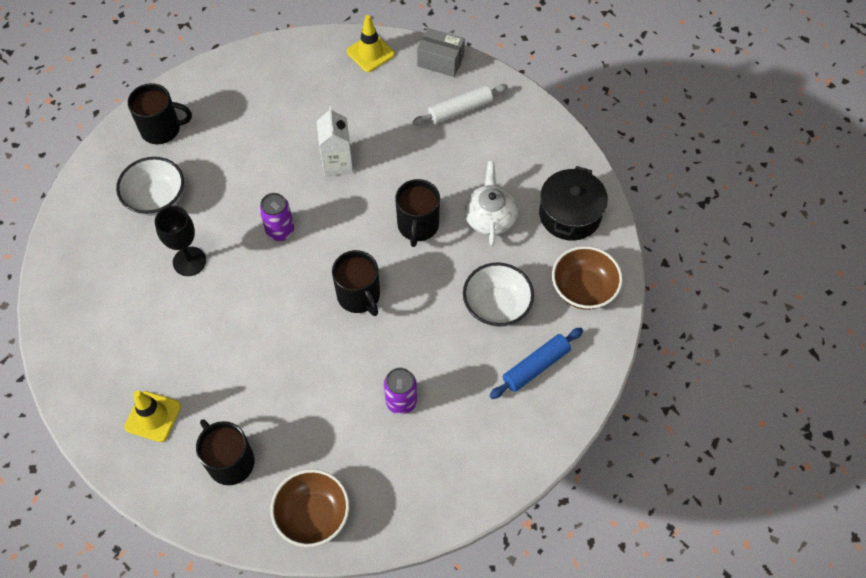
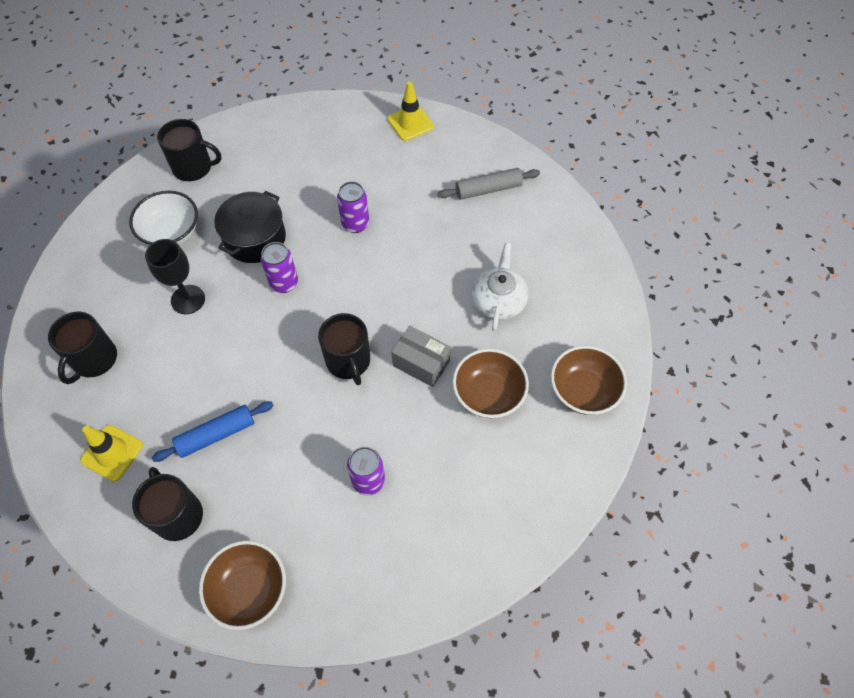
camera: 10 degrees right, 0 degrees up
(337, 163) = (355, 224): white carton -> purple can
(418, 225) = (423, 298): black mug -> black mug (94, 359)
(440, 61) = (478, 140): grey box -> grey box (421, 363)
(460, 110) = (488, 189): white rolling pin -> grey rolling pin
(496, 306) = (488, 394): white bowl -> brown bowl
(536, 366) = (518, 466): blue rolling pin -> blue rolling pin (216, 435)
(570, 214) = (582, 310): black pot -> black pot (255, 238)

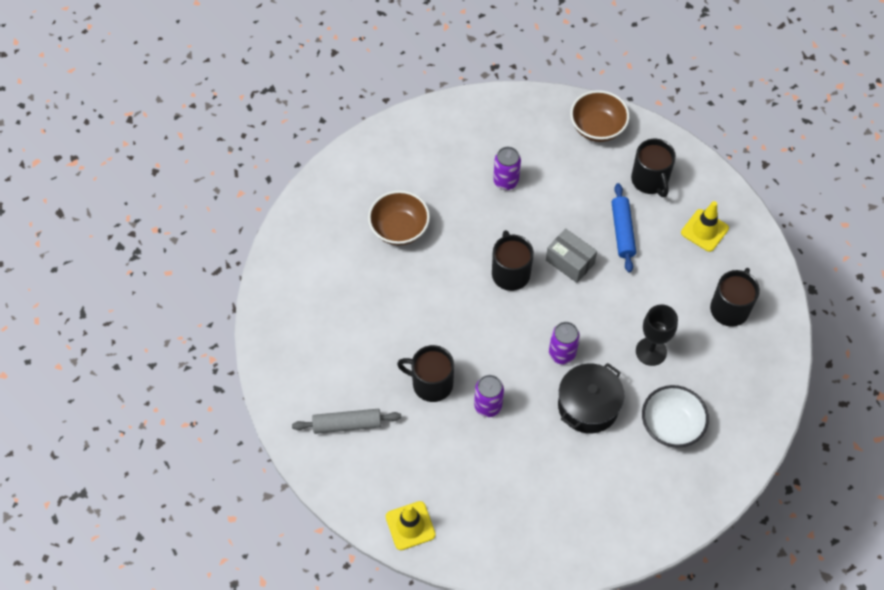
camera: 170 degrees left, 0 degrees up
(193, 167) = (652, 503): black mug -> black mug (431, 383)
(216, 435) = (622, 231): blue rolling pin -> blue rolling pin turned 75 degrees counterclockwise
(421, 363) = (449, 262): grey box -> grey box (570, 262)
(498, 301) = (369, 306): white teapot -> none
(583, 391) = (322, 219): brown bowl -> none

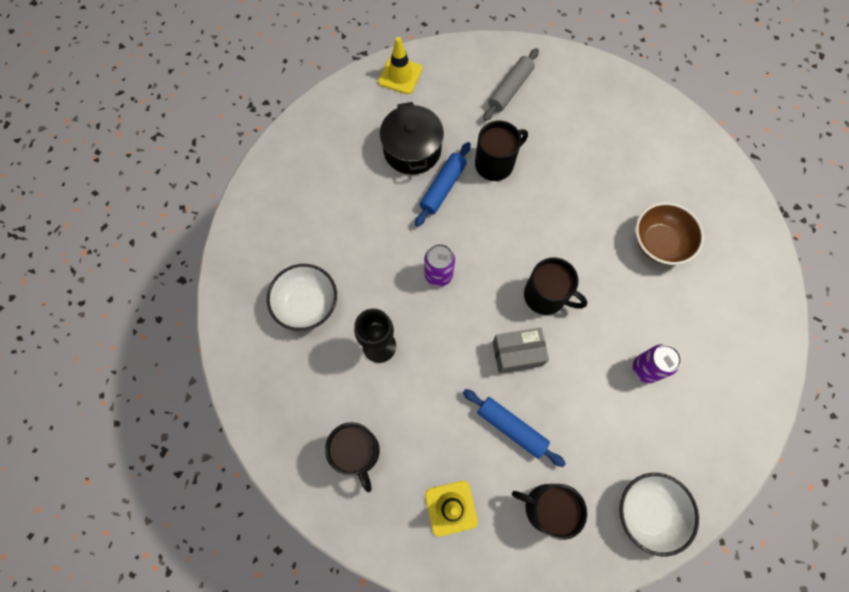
camera: 130 degrees right, 10 degrees up
(488, 406) = (442, 187): purple can -> blue rolling pin
(588, 406) = (378, 257): black pot -> black pot (412, 149)
(597, 127) = (648, 512): brown bowl -> white bowl

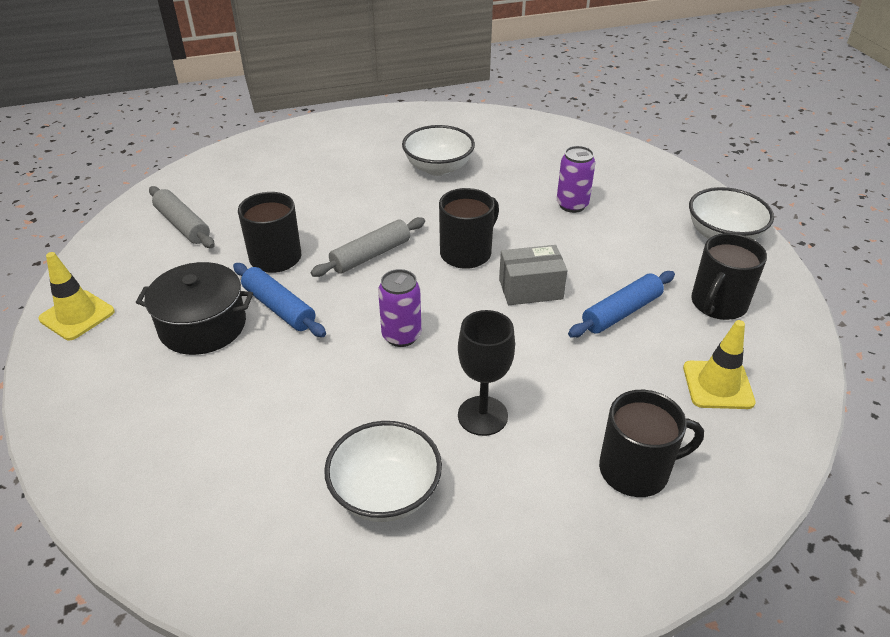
camera: 75 degrees left, 30 degrees down
(517, 353) = (530, 289): grey box -> grey box turned 75 degrees clockwise
(519, 227) = (370, 255): none -> grey rolling pin
(659, 243) = (438, 168): brown bowl -> white bowl

